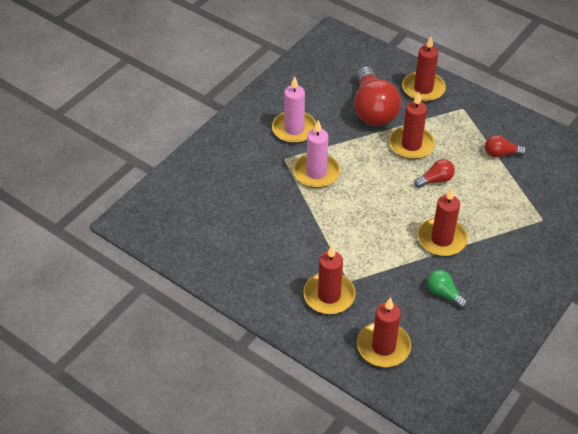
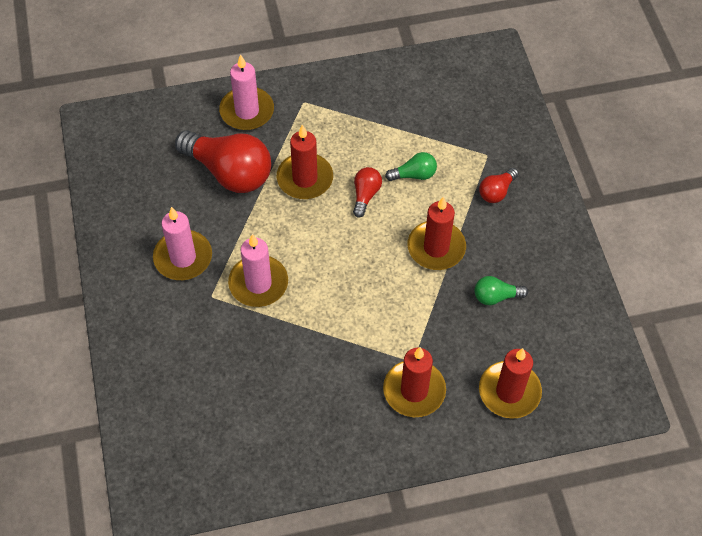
camera: 50 degrees left, 10 degrees up
(423, 89) = (247, 111): red candle -> pink candle
(480, 193) = (414, 175): none -> green light bulb
(501, 153) = (386, 120): red light bulb -> red light bulb (496, 191)

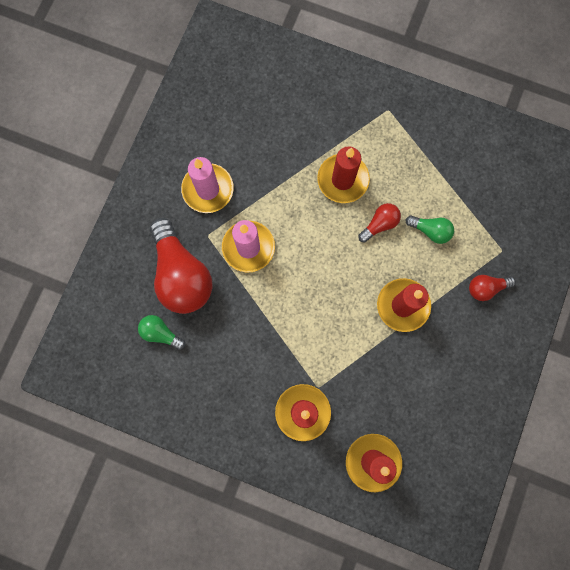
camera: 35 degrees right, 20 degrees up
(229, 172) = (289, 137): red light bulb -> red light bulb (181, 275)
(247, 111) = (338, 91): pink candle -> none
(496, 296) = (419, 377): green light bulb -> green light bulb (161, 333)

